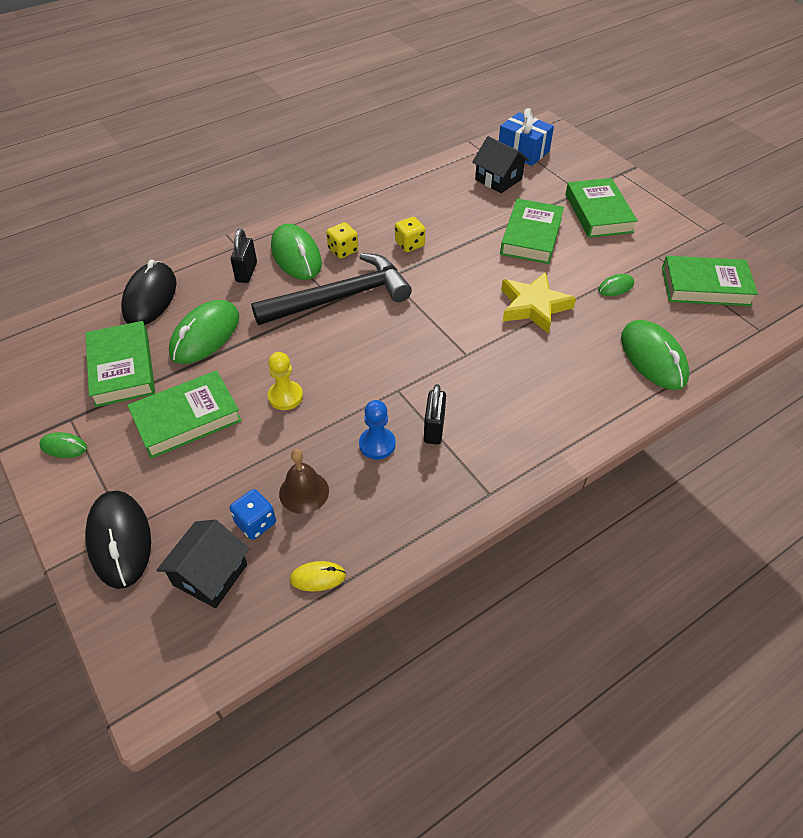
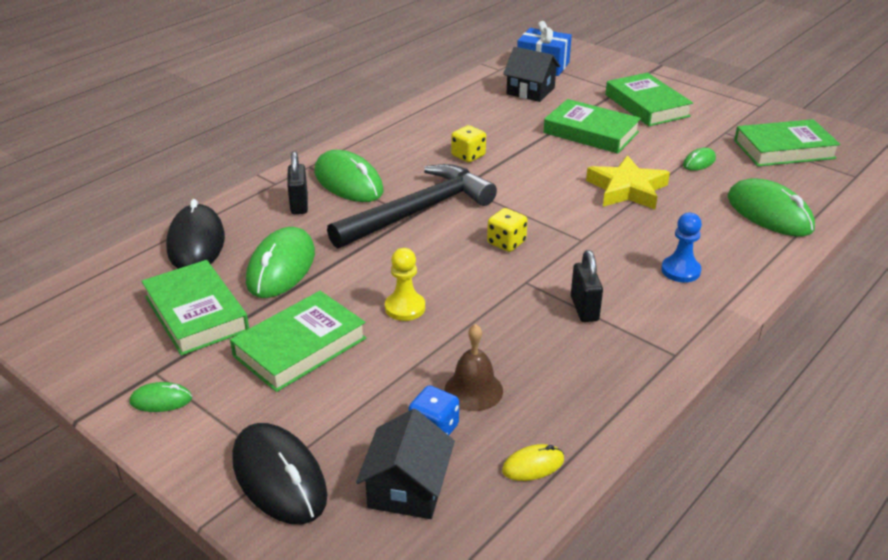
camera: 15 degrees left, 15 degrees down
(343, 250) = (398, 170): yellow dice -> yellow dice (506, 243)
(377, 444) = (531, 333): blue pawn -> blue pawn (680, 271)
(531, 236) = (591, 132): green book -> green book turned 60 degrees counterclockwise

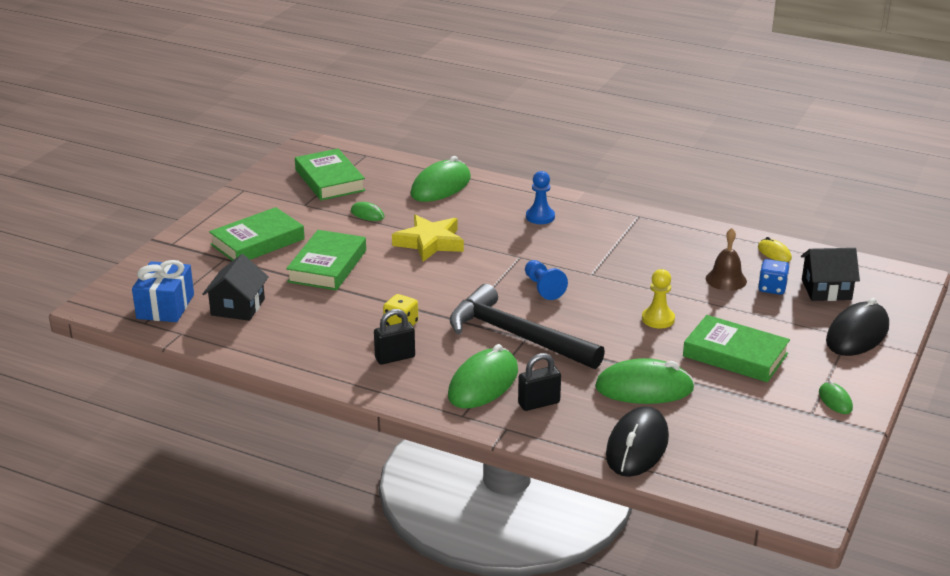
camera: 105 degrees left, 5 degrees down
(196, 243) = (637, 446): black mouse -> black mouse turned 45 degrees counterclockwise
(196, 313) = (733, 415): green book -> none
(506, 243) = (543, 288): yellow dice -> blue pawn
(584, 308) = (610, 249): black padlock -> black padlock (395, 357)

